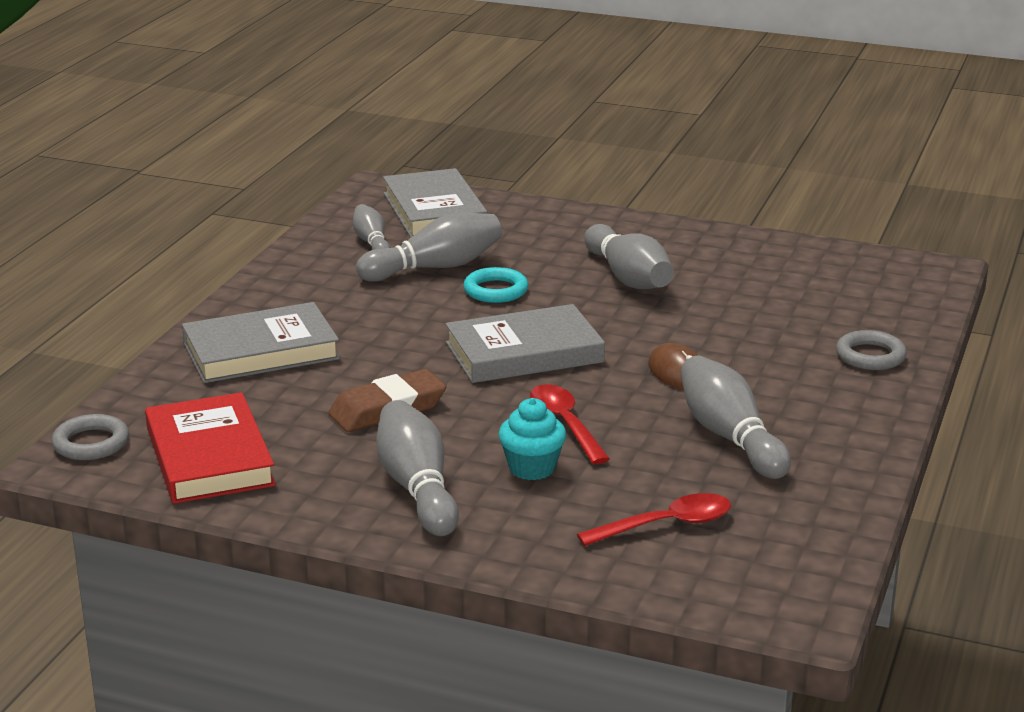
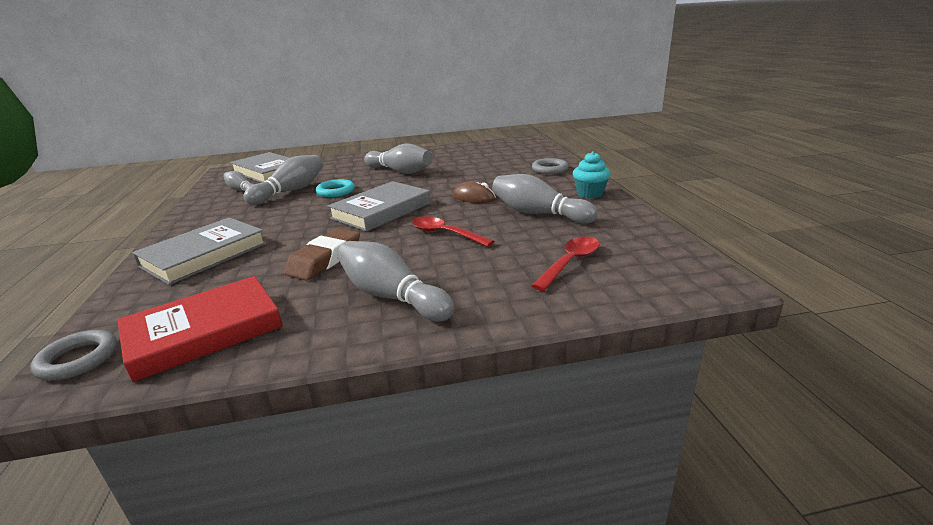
camera: 30 degrees left, 0 degrees up
(209, 456) = (204, 332): red book -> red book turned 75 degrees counterclockwise
(532, 468) = (453, 260): turquoise cupcake -> turquoise cupcake (590, 194)

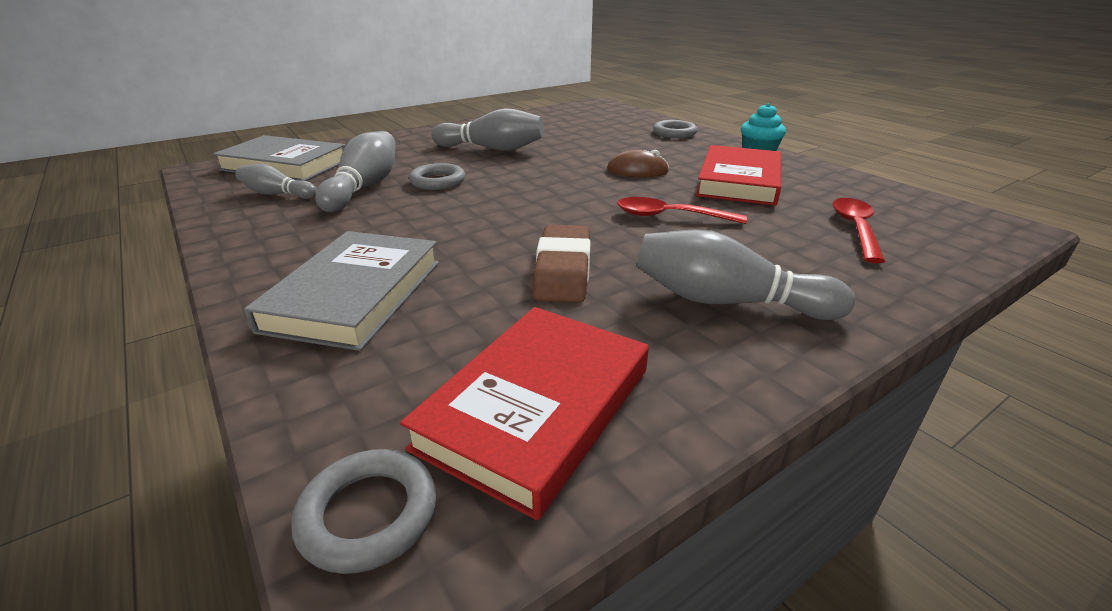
camera: 25 degrees left, 5 degrees up
(335, 191) = (437, 181): turquoise ring -> grey ring
(381, 211) = (543, 198): grey book -> none
(538, 214) = (739, 181): grey bowling pin -> red book

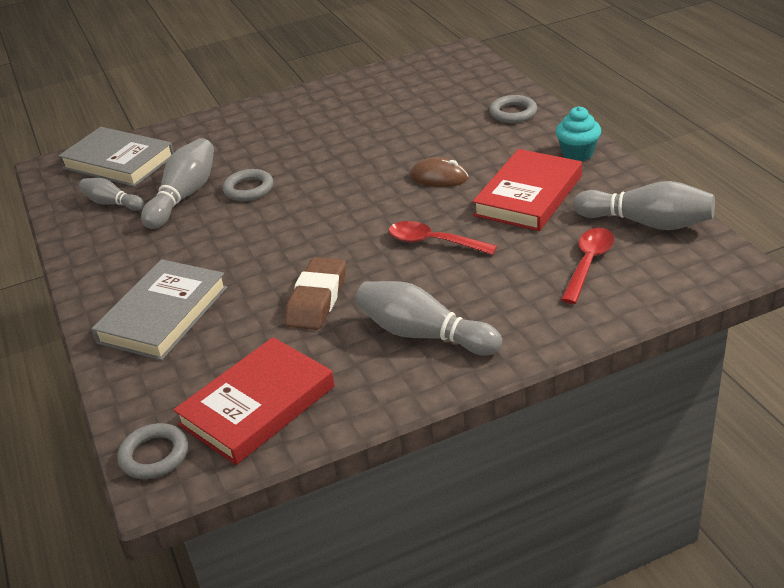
camera: 15 degrees right, 5 degrees up
(492, 149) = (312, 139): grey bowling pin -> grey bowling pin (647, 223)

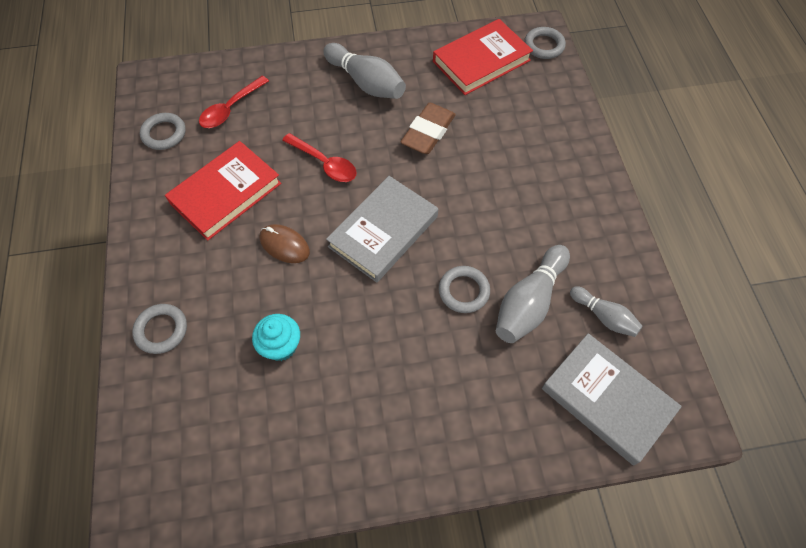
camera: 170 degrees left, 25 degrees up
(163, 315) = (543, 151): grey book -> grey book (383, 231)
(577, 154) = (151, 236): turquoise cupcake -> turquoise cupcake (281, 346)
(647, 223) = (164, 134): grey bowling pin -> grey ring

